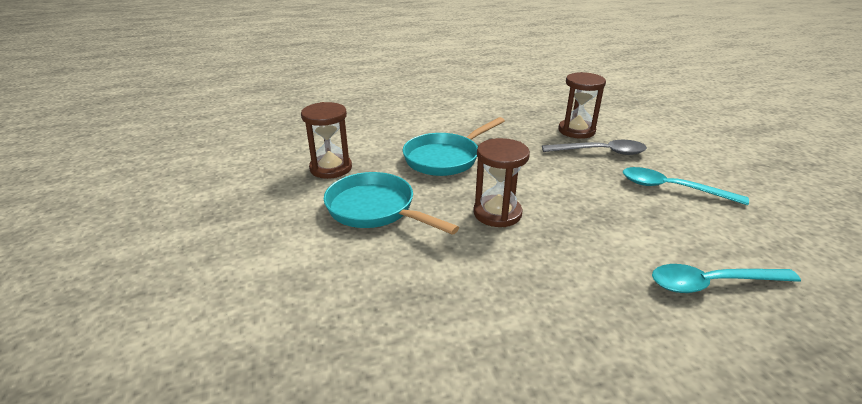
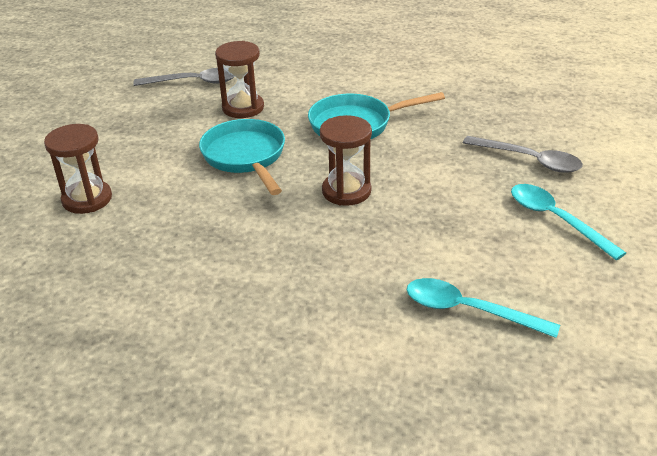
camera: 30 degrees right, 5 degrees up
(260, 158) = (193, 82): none -> grey spoon
(576, 131) = (534, 129): brown hourglass -> brown hourglass (87, 199)

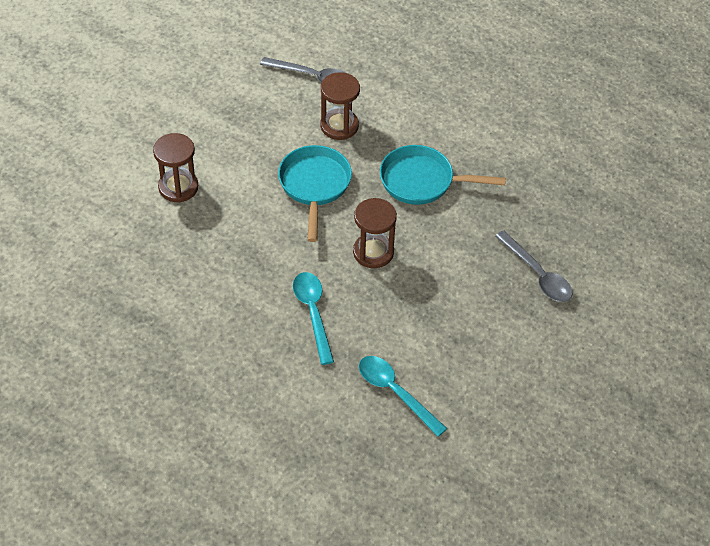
camera: 20 degrees right, 15 degrees up
(556, 220) = (514, 341): turquoise spoon -> turquoise spoon (313, 313)

